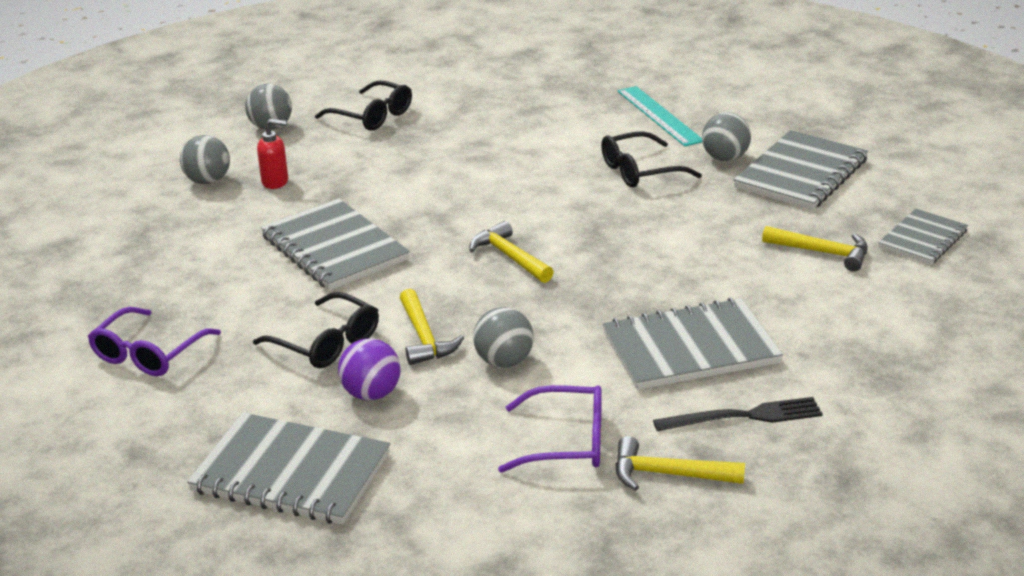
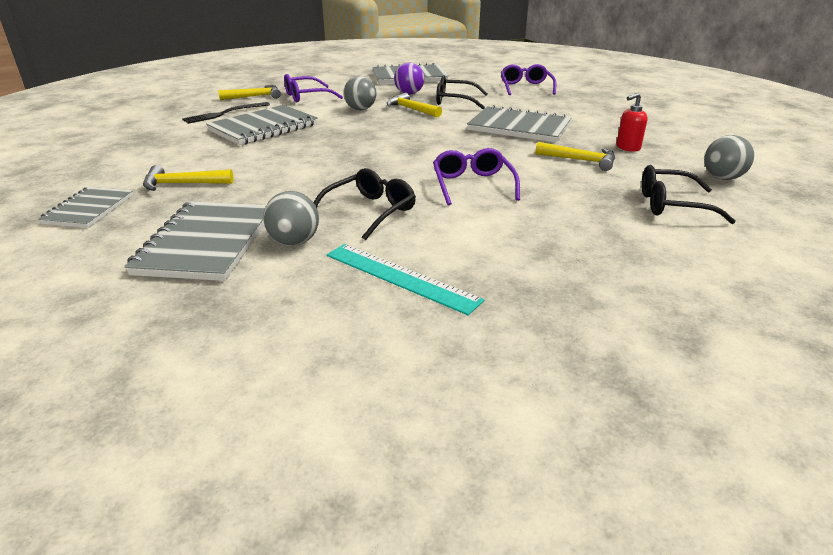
camera: 150 degrees right, 0 degrees up
(208, 181) = (668, 140): grey ball -> none
(509, 257) = (409, 142): yellow hammer -> yellow hammer (580, 160)
(513, 176) = (472, 185): none -> purple glasses

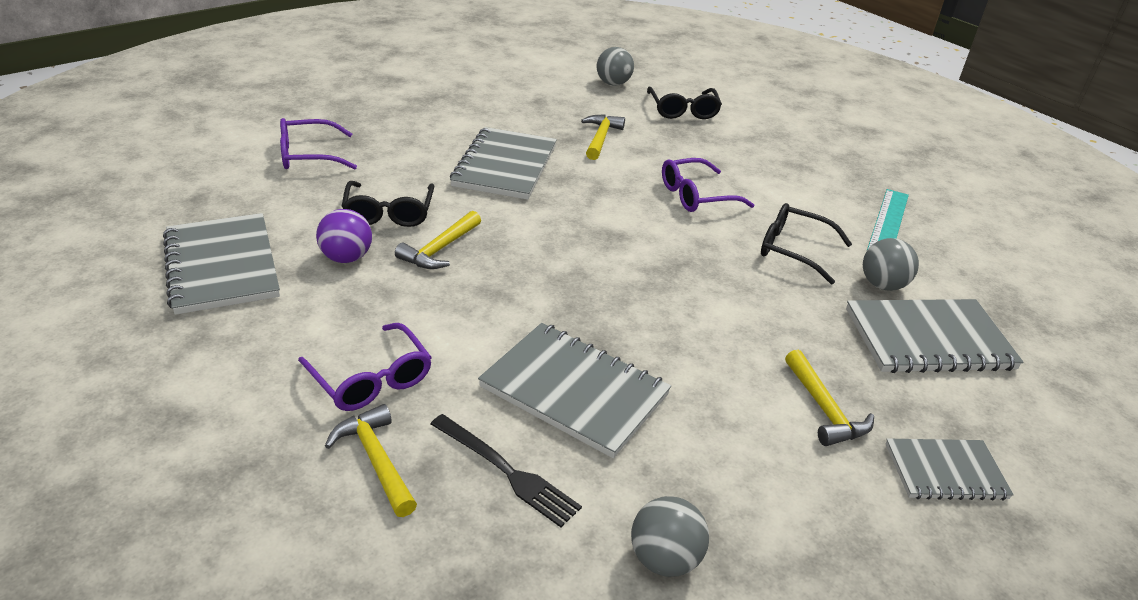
camera: 105 degrees left, 5 degrees up
(360, 109) = (448, 299): grey ball -> grey ball (664, 559)
(627, 148) = (553, 112): red soap dispenser -> none

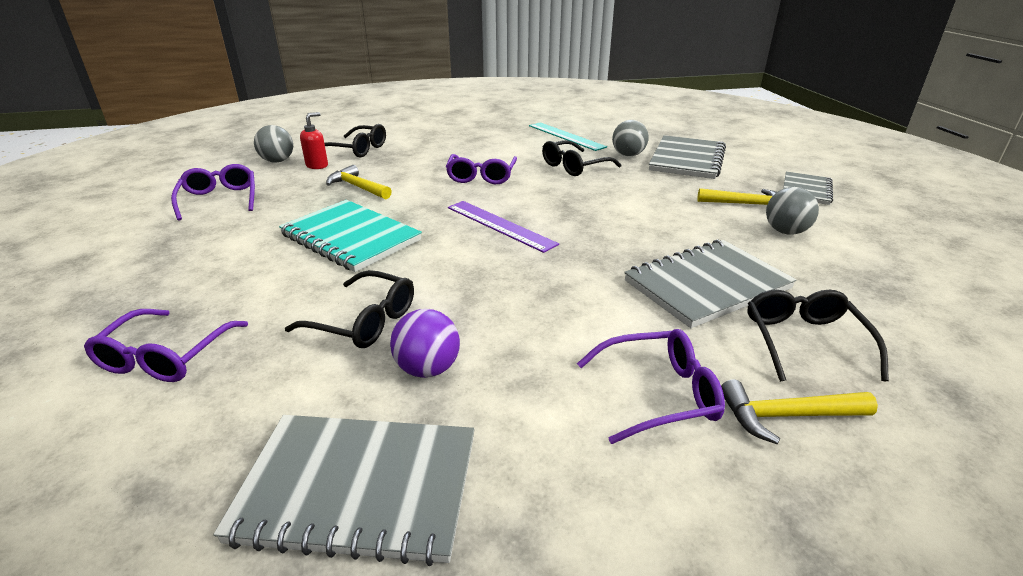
camera: 60 degrees left, 5 degrees down
(440, 249) = (461, 304): yellow hammer -> none
(505, 166) = (350, 238): grey notebook -> turquoise notebook
(506, 471) = (804, 341): black fork -> black glasses
(518, 89) = (219, 199): none -> purple glasses
(595, 234) = (500, 225): none -> purple ruler
(624, 104) = (317, 165): none -> red soap dispenser
(664, 559) = (896, 296): grey ball -> grey ball (785, 231)

